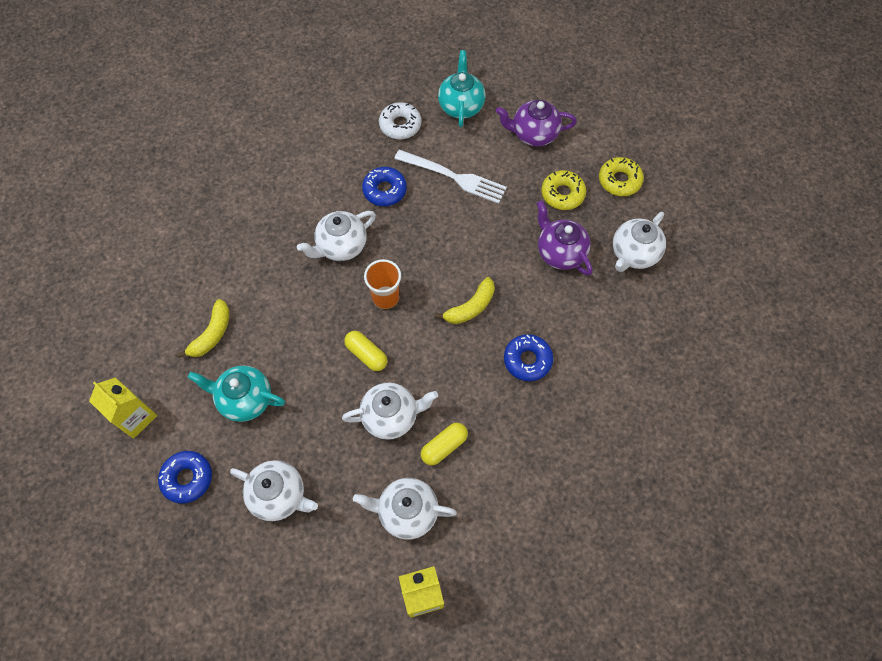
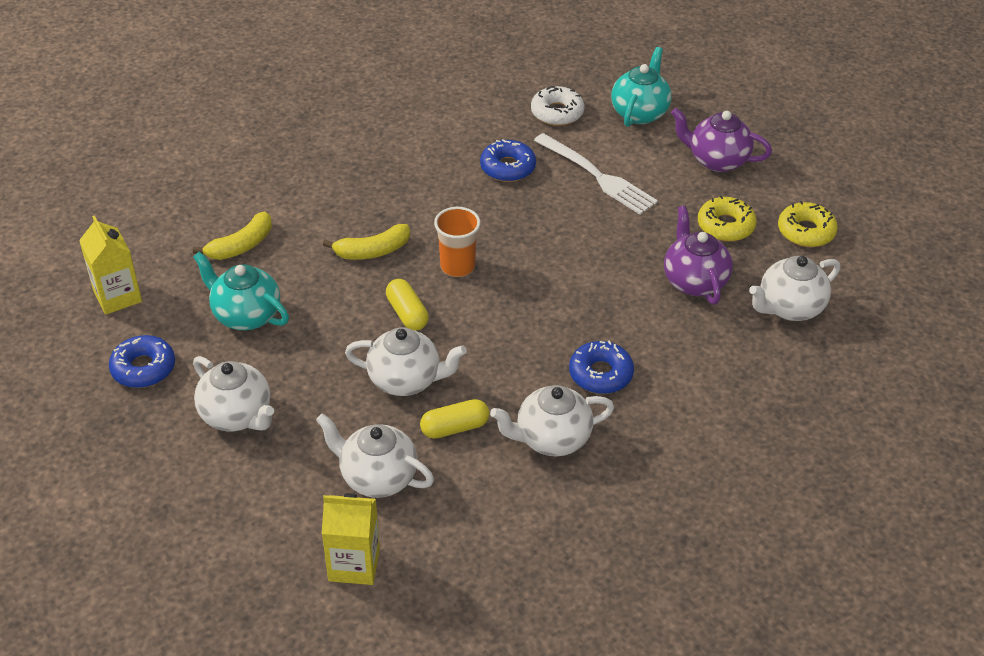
camera: 20 degrees right, 20 degrees down
(341, 246) = (429, 206): white teapot -> white teapot (551, 439)
(470, 307) = (555, 303): yellow banana -> yellow banana (372, 251)

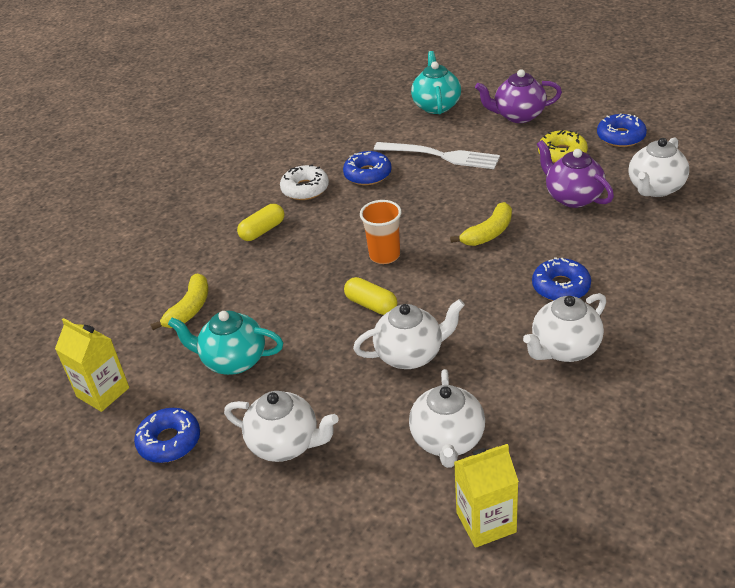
camera: 20 degrees left, 5 degrees down
(372, 251) = (306, 271): yellow banana -> yellow banana (488, 233)
(377, 477) = (448, 441): white teapot -> white teapot turned 90 degrees counterclockwise
(454, 427) = (480, 374): yellow capsule -> yellow capsule (262, 230)
(557, 113) = (375, 126): white donut -> white donut (305, 189)
(806, 231) = (620, 137): yellow donut -> blue donut

